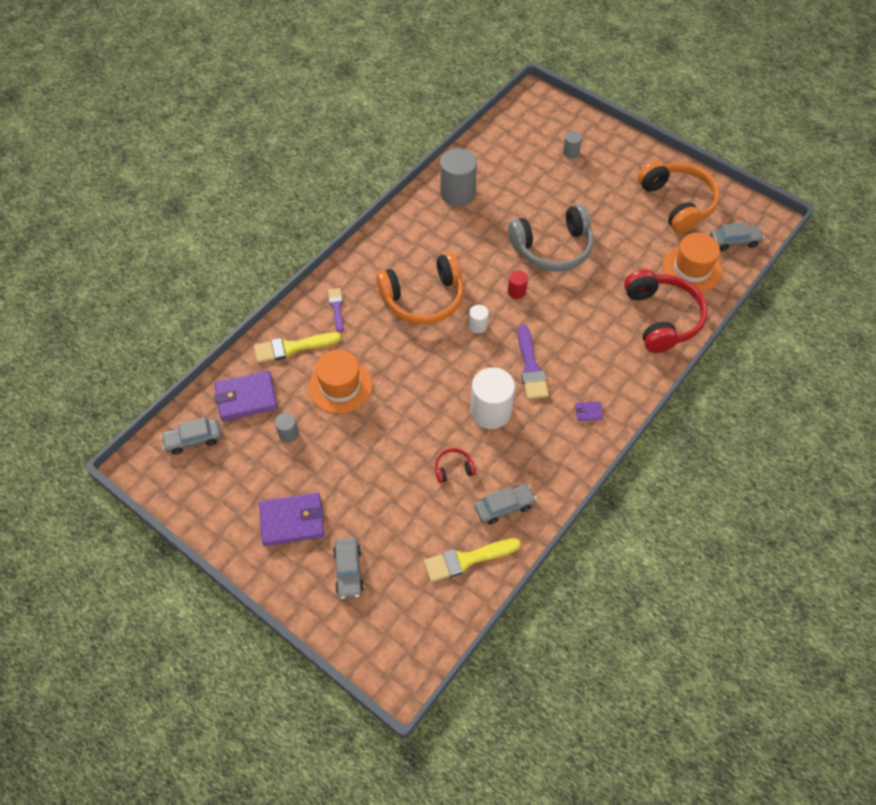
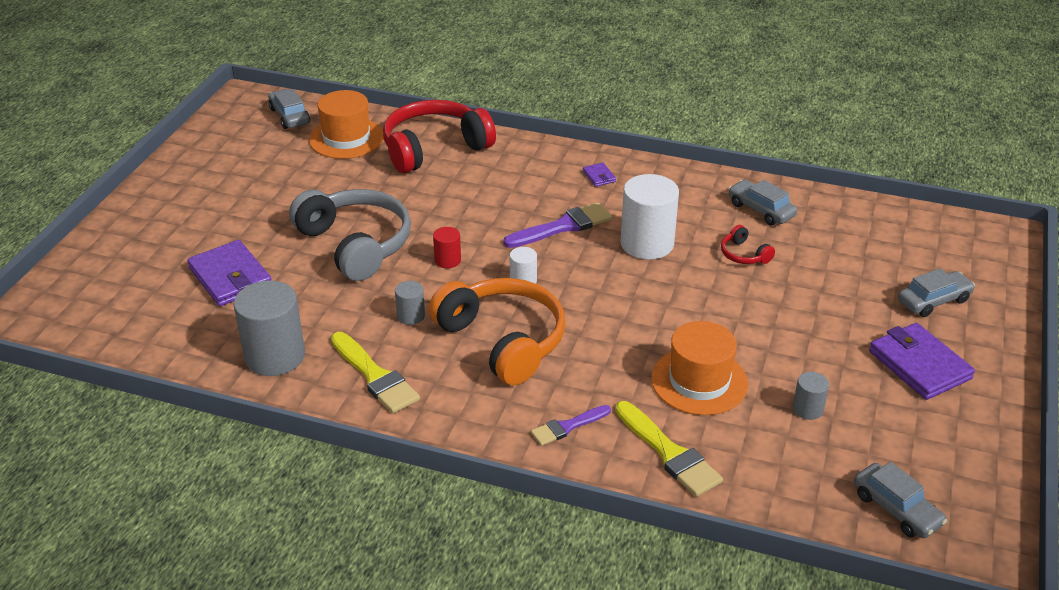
camera: 110 degrees left, 20 degrees down
(246, 398) = (787, 474): purple wallet -> purple wallet (230, 277)
(467, 560) = (842, 221): yellow brush -> yellow brush (375, 376)
(571, 152) = (153, 262): grey cylinder -> grey cylinder (411, 316)
(677, 203) = (235, 161): orange headphones -> none

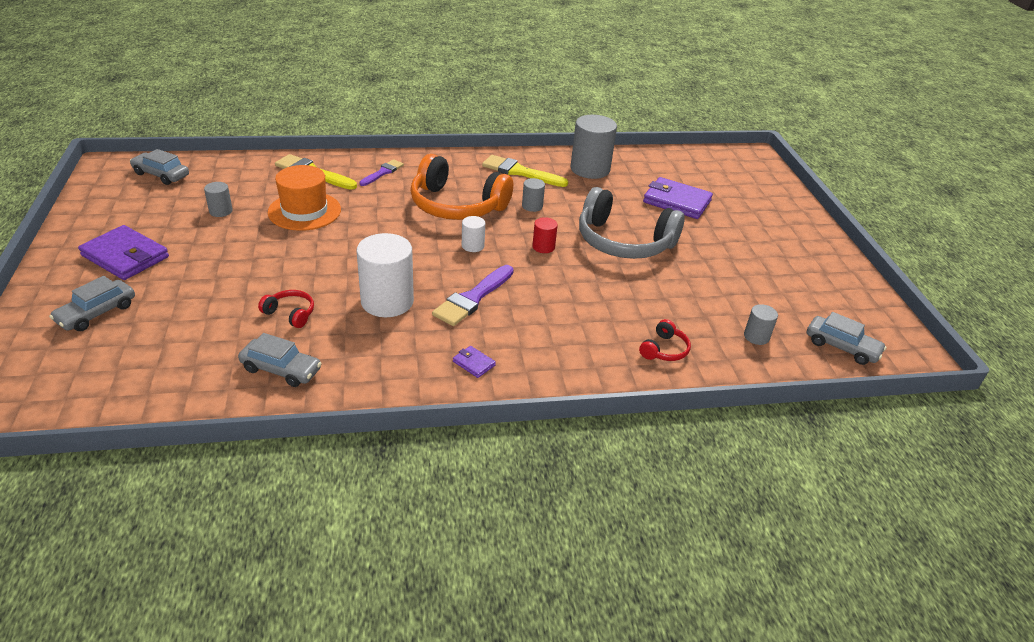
camera: 150 degrees right, 0 degrees up
(346, 138) = (756, 336): orange hat -> grey cylinder
(434, 148) = (664, 350): red headphones -> red headphones, size x0.42

